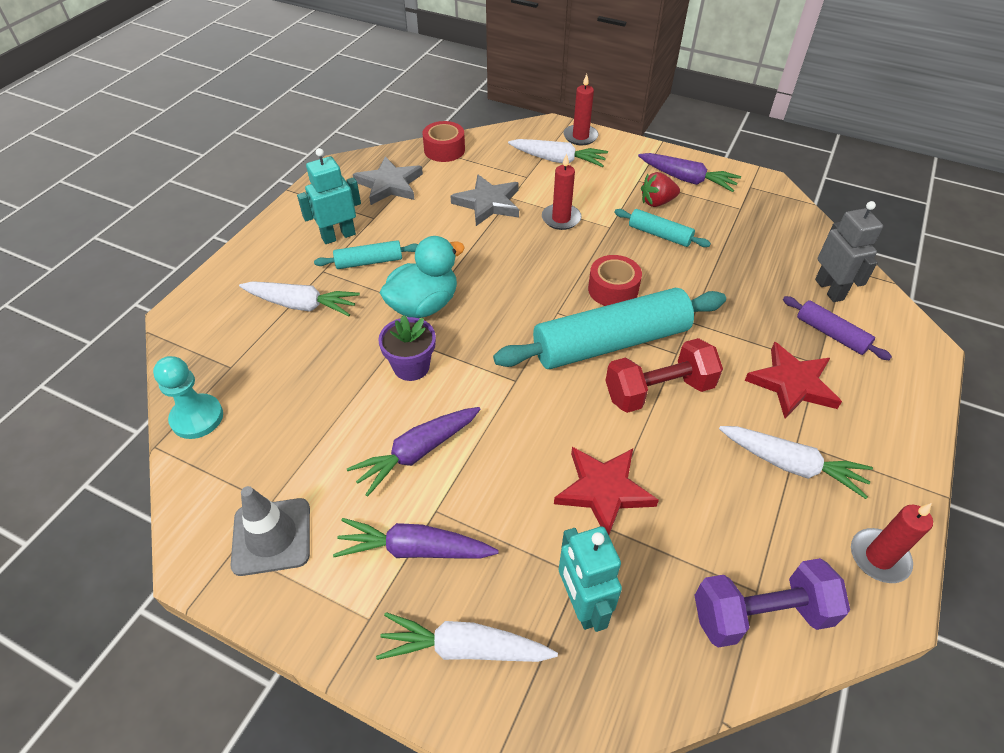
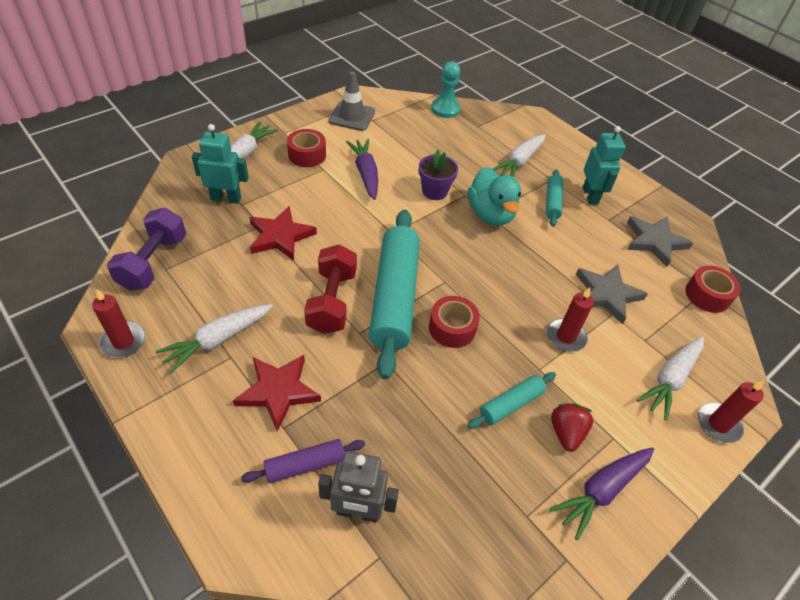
camera: 110 degrees right, 0 degrees up
(414, 549) = (307, 155): purple carrot -> red tape

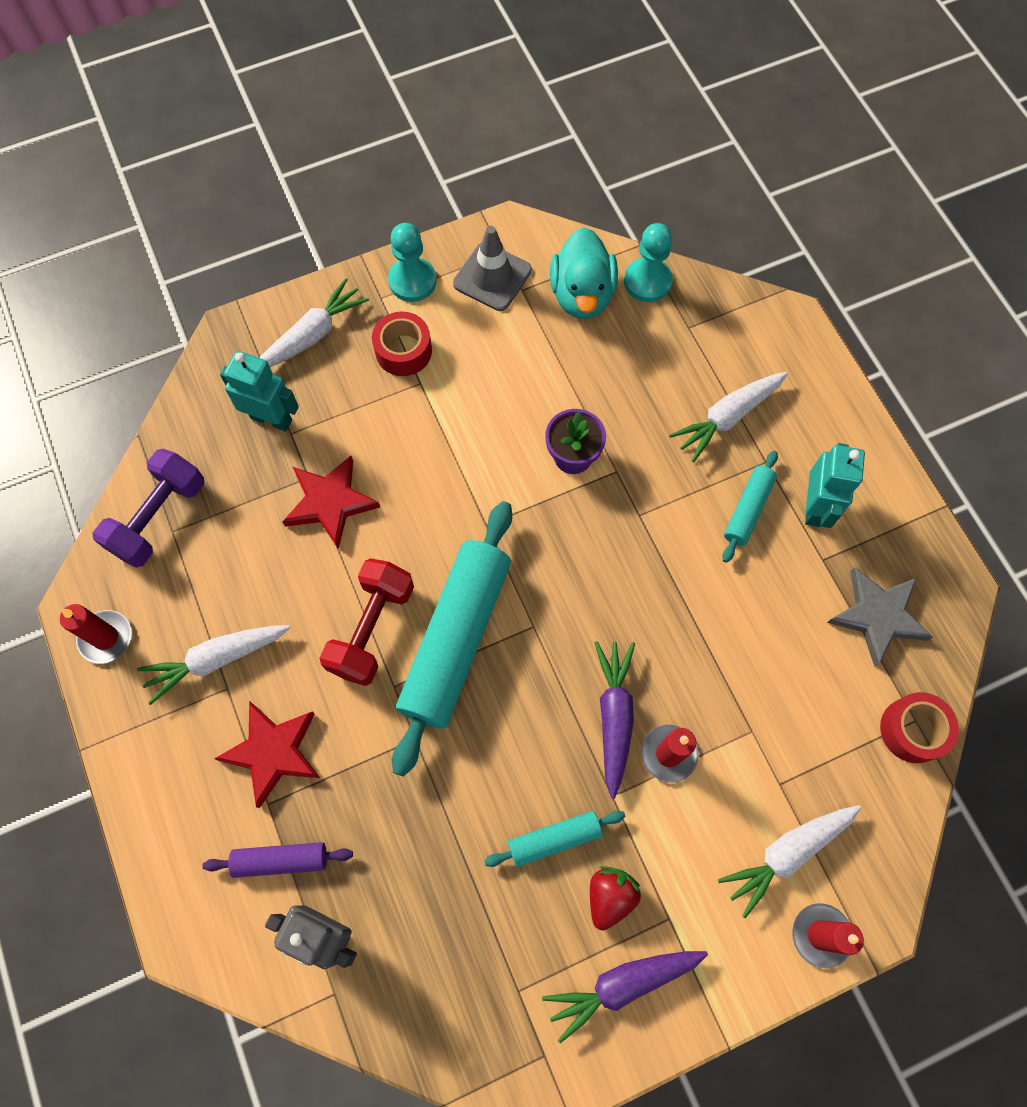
camera: 20 degrees right, 20 degrees up
(302, 123) = (412, 281): none -> turquoise pawn
(365, 173) = (480, 403): purple carrot -> purple carrot (614, 716)
(452, 328) = (517, 706): red tape -> none
(490, 214) = (642, 516): turquoise duck -> turquoise duck (582, 295)
(607, 294) = (759, 696): grey star -> none

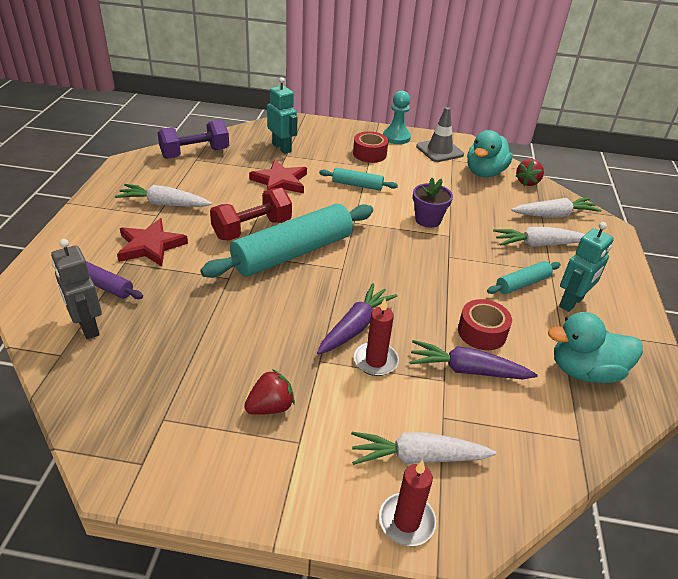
camera: 30 degrees right, 30 degrees down
(106, 638) = (125, 175): red candle -> none
(313, 335) = (330, 134): white carrot -> white carrot (554, 215)
(554, 839) = (263, 360): turquoise rolling pin -> turquoise rolling pin (357, 185)
(622, 984) = (232, 457): purple carrot -> purple carrot (466, 370)
(647, 281) = (527, 182): turquoise pawn -> red strawberry
(878, 616) = (584, 371): grey star -> turquoise duck
(912, 730) = (573, 443): red tape -> red tape (482, 332)

